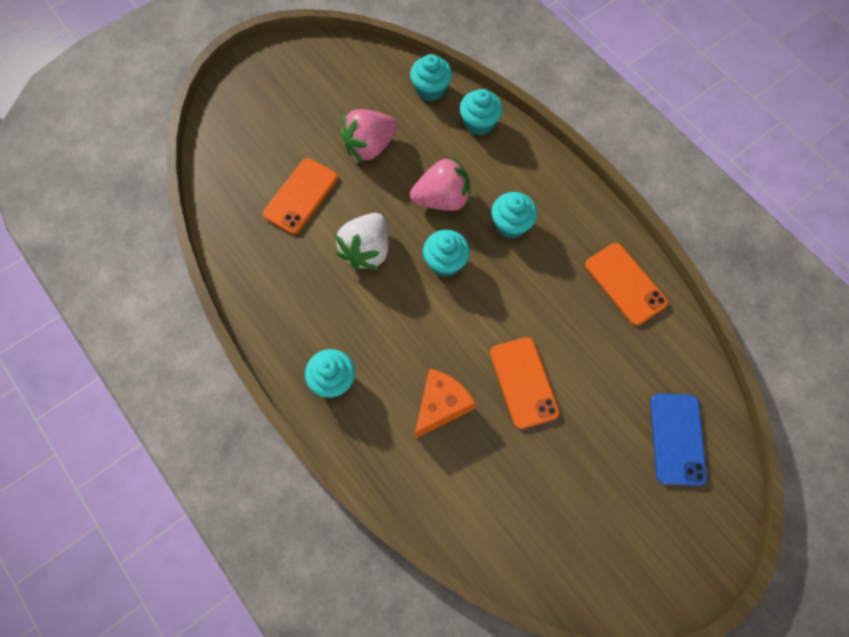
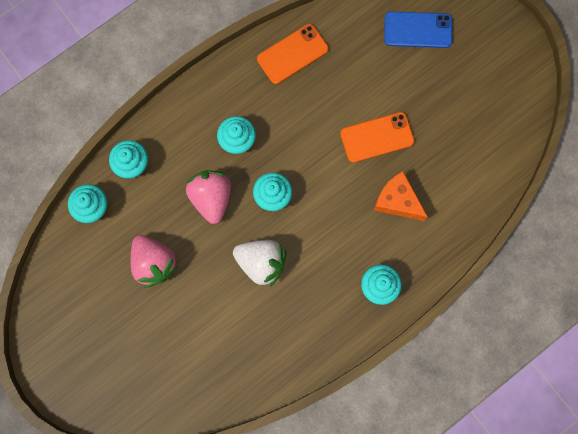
camera: 90 degrees left, 10 degrees up
(301, 196) = (205, 324): orange phone -> none

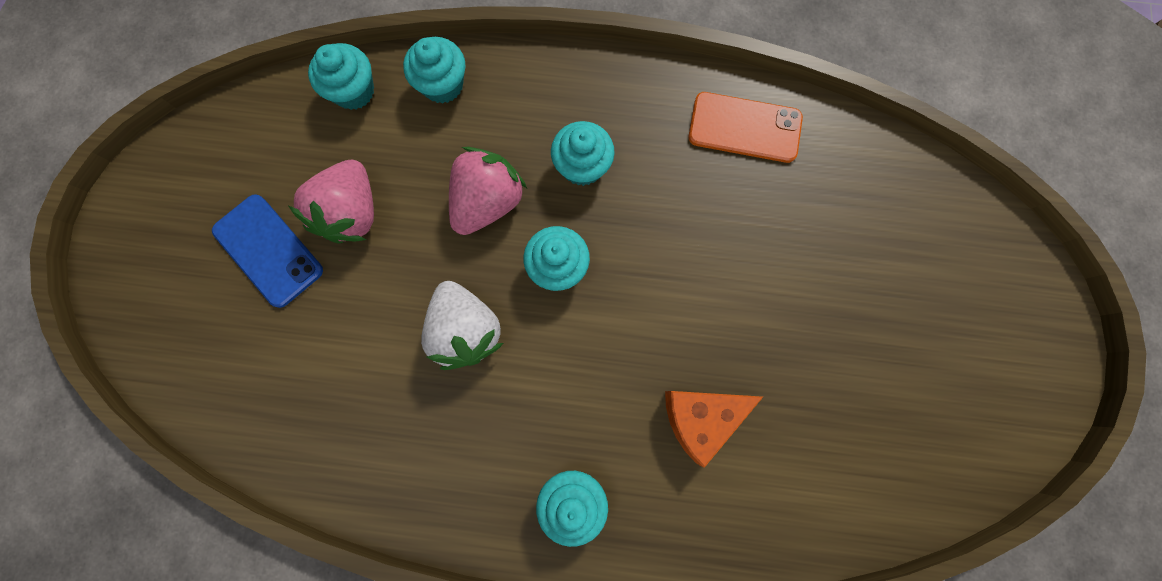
camera: 45 degrees right, 0 degrees up
(377, 137) = (751, 316): orange phone -> none
(397, 201) = (700, 417): orange cheese -> orange cheese turned 105 degrees counterclockwise
(418, 30) = (929, 237): blue phone -> blue phone (268, 250)

